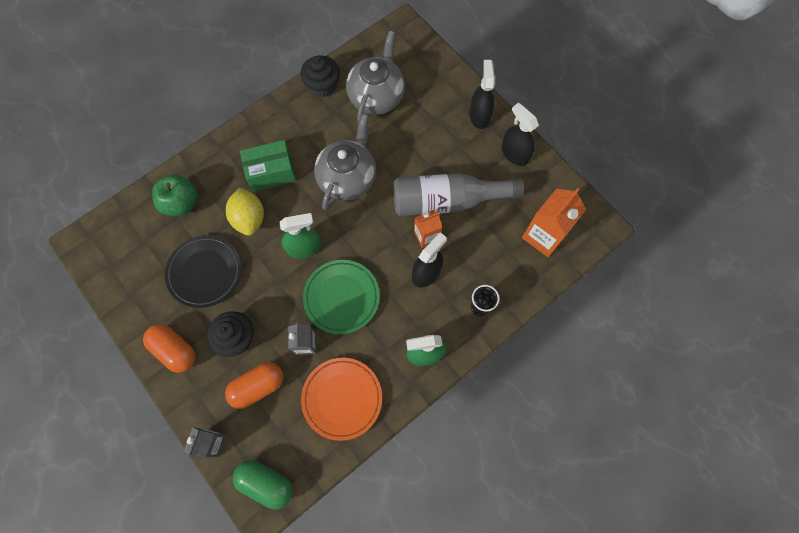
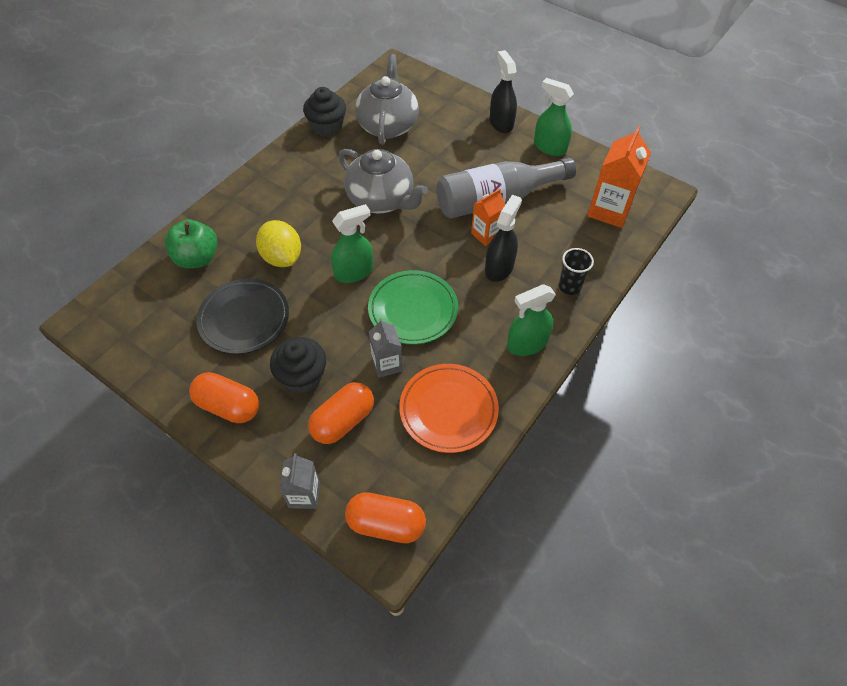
camera: 15 degrees left, 15 degrees down
(266, 483) = (386, 524): green capsule -> orange capsule
(271, 172) = (294, 210): green box -> none
(347, 178) = (381, 200): grey teapot -> grey teapot turned 120 degrees clockwise
(514, 153) = (549, 147): black spray bottle -> green spray bottle

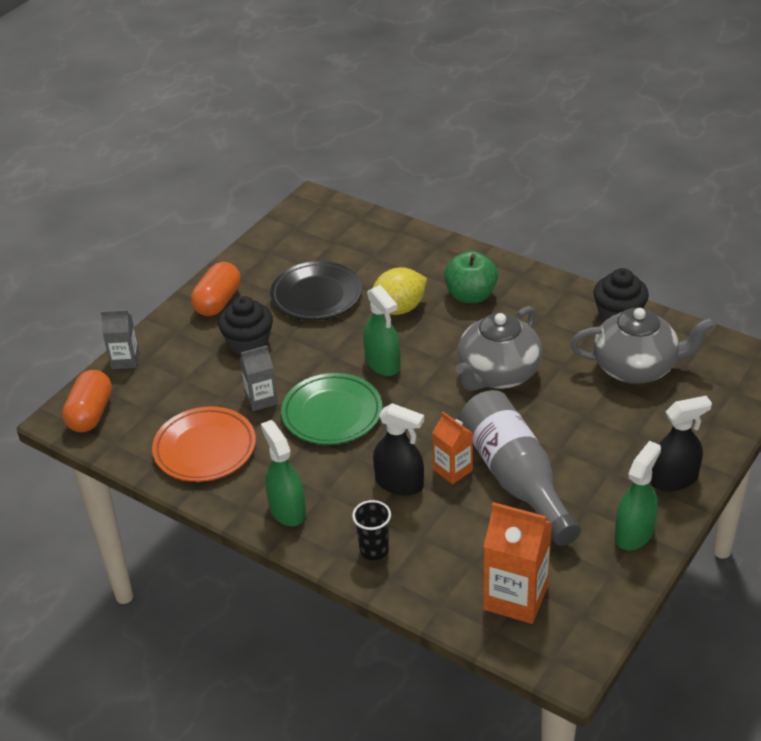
camera: 90 degrees right, 15 degrees down
(197, 258) = (392, 252): green apple -> green apple (470, 295)
(343, 421) = (197, 375): orange capsule -> none

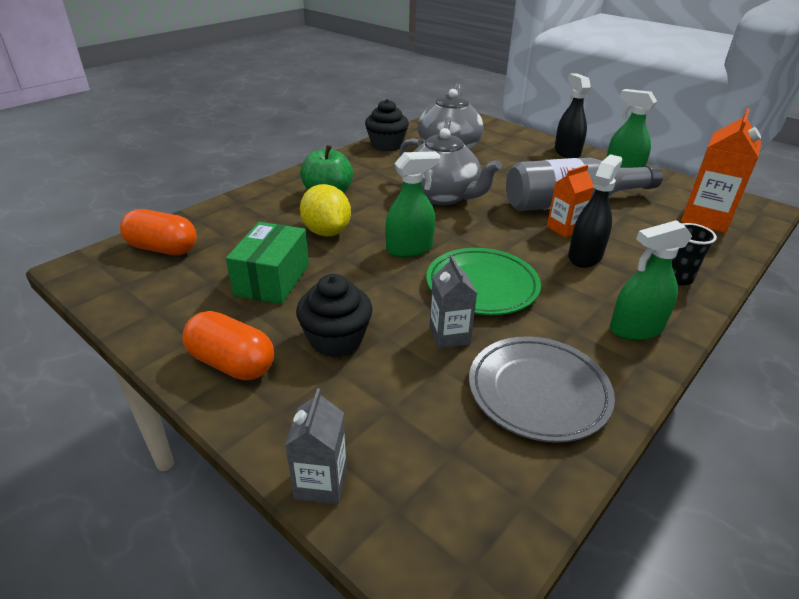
camera: 85 degrees left, 5 degrees down
(90, 414) = (450, 538): orange capsule -> orange capsule (163, 248)
(205, 449) = (538, 392): orange plate -> grey plate
(316, 295) = (272, 280): black plate -> green box

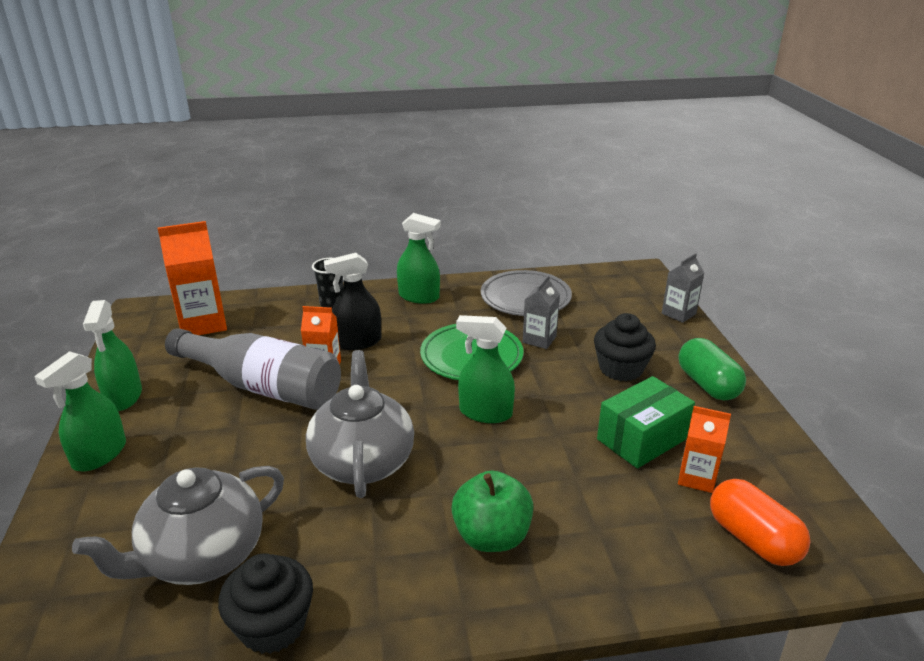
camera: 140 degrees left, 5 degrees down
(214, 269) = (696, 478): none -> orange carton
(232, 363) = (707, 384): orange capsule -> green capsule
(326, 231) = (545, 473): yellow lemon -> none
(567, 152) = (99, 455): black spray bottle -> green spray bottle

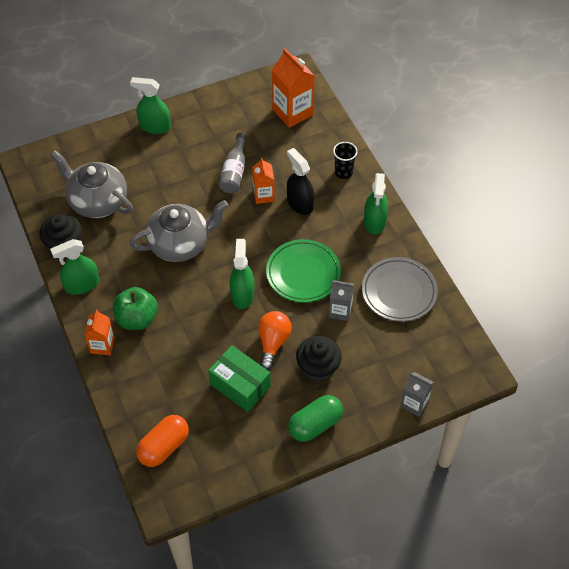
camera: 75 degrees right, 25 degrees up
(124, 397) = (205, 111): green spray bottle -> green spray bottle (82, 285)
(262, 386) = (234, 171): grey bottle -> grey bottle, size x0.57
(575, 398) = (273, 342): none -> orange light bulb
(696, 478) = (210, 418): orange carton -> orange carton (102, 345)

